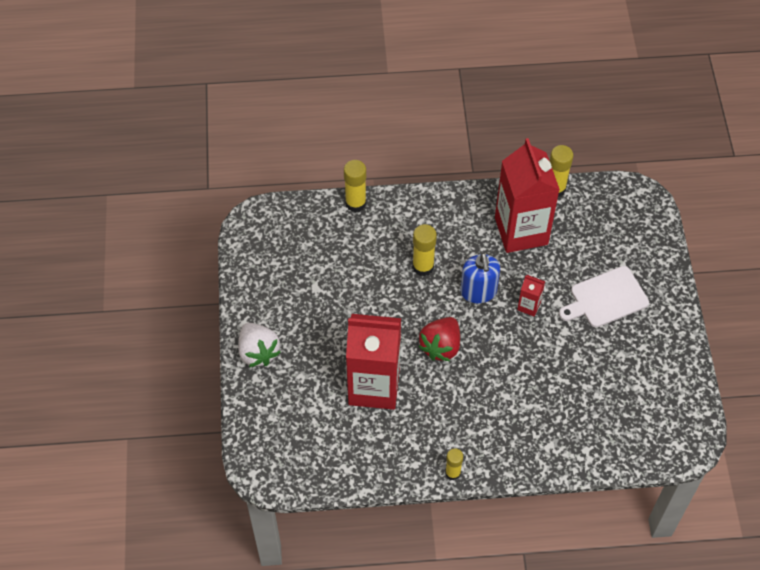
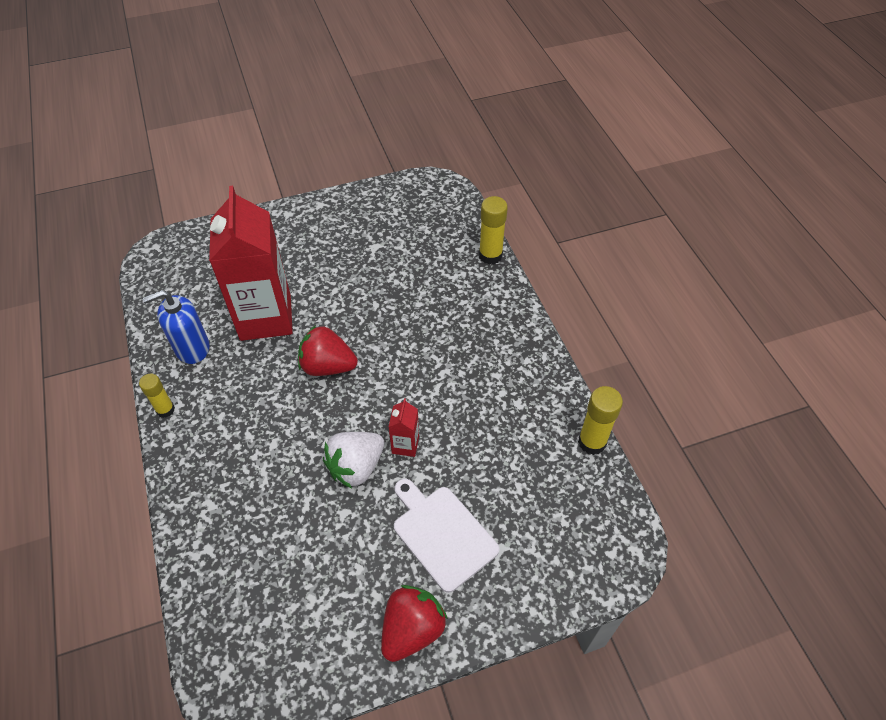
camera: 75 degrees right, 5 degrees down
(258, 352) = (289, 221): white strawberry -> white strawberry (356, 467)
(423, 267) = (428, 329): yellow glue stick -> none
(478, 292) = (411, 388): blue soap dispenser -> blue soap dispenser (192, 348)
(521, 231) = (512, 416): red carton -> none
(669, 330) = (412, 629): none -> red strawberry

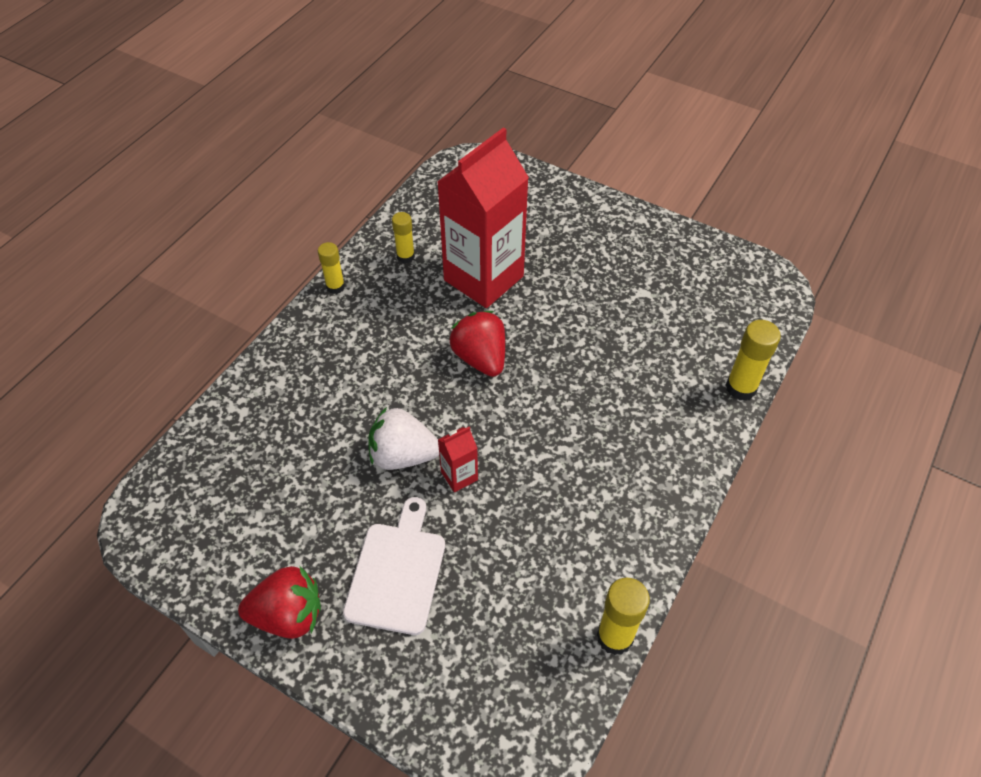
camera: 50 degrees right, 0 degrees up
(192, 348) = (405, 256): blue soap dispenser -> yellow glue stick

